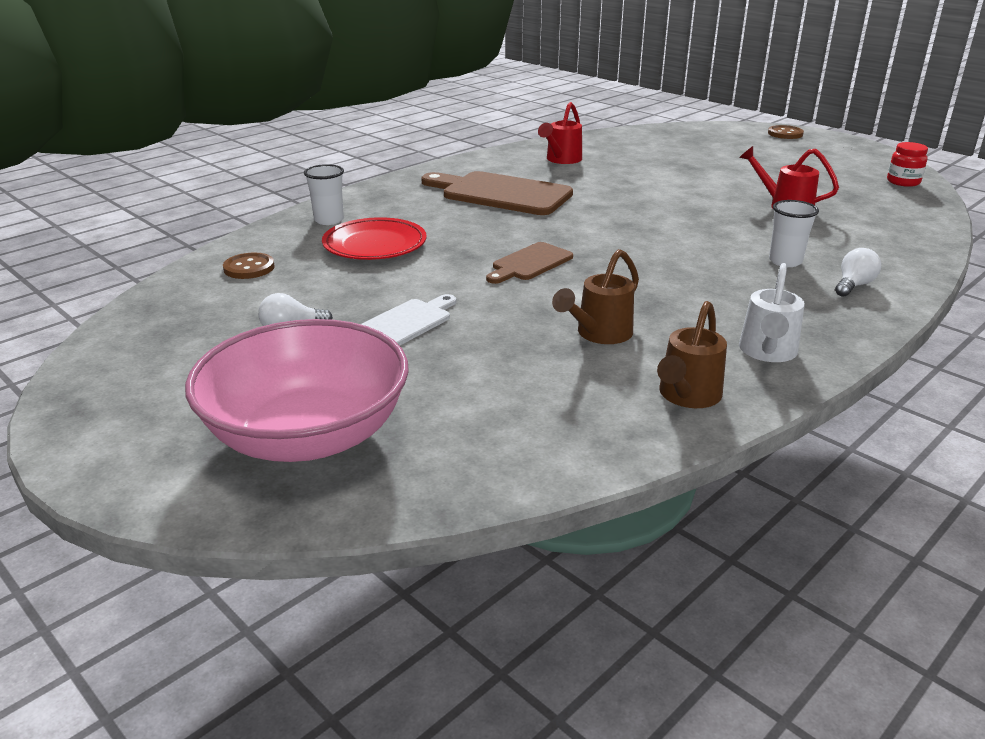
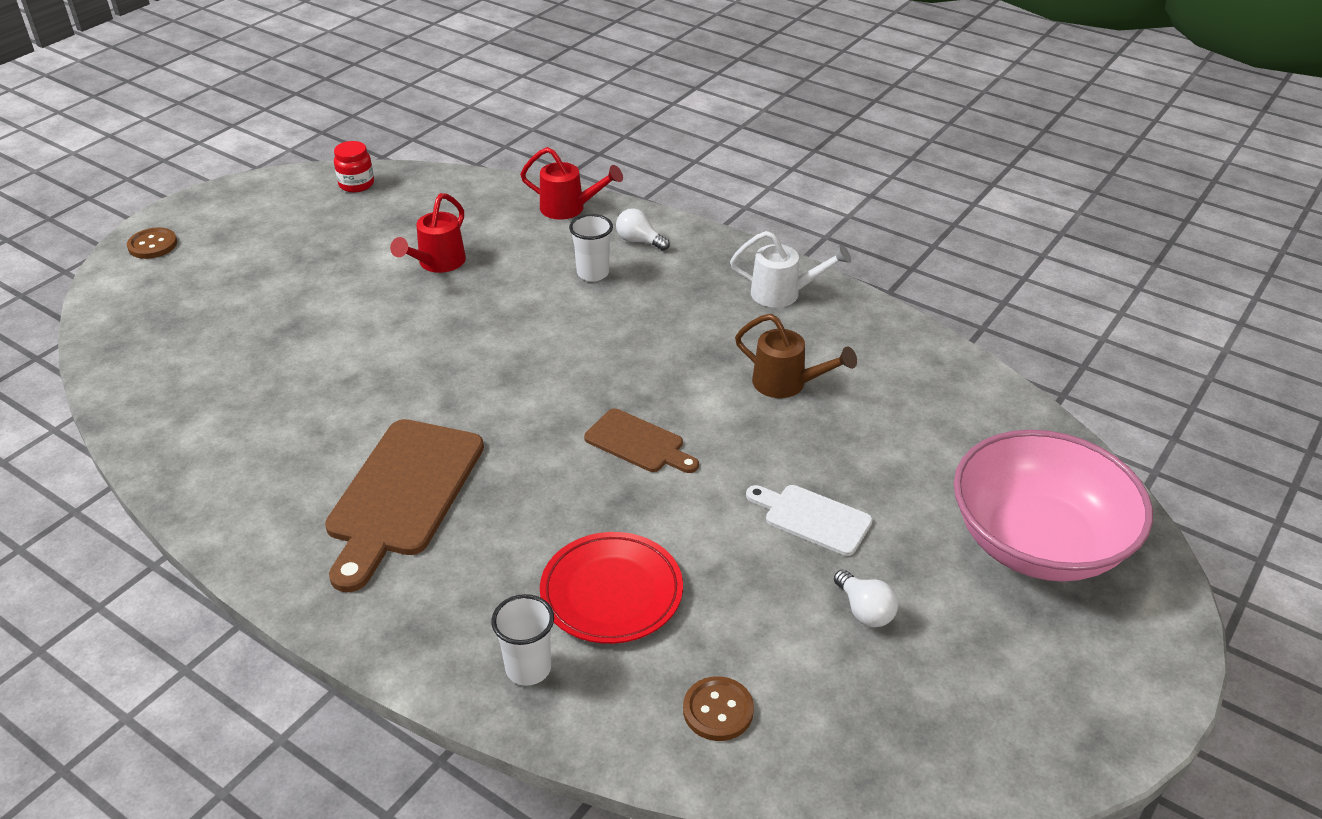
camera: 100 degrees left, 10 degrees up
(561, 160) = (249, 446): red watering can -> red watering can (569, 209)
(687, 396) = (871, 335): brown watering can -> none

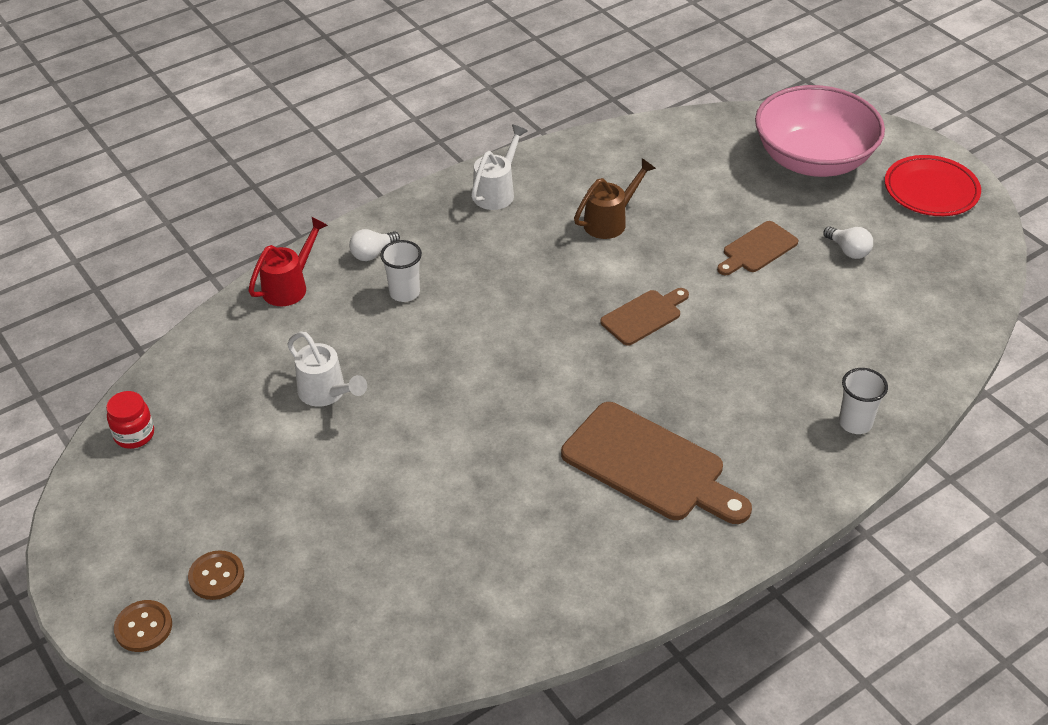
camera: 70 degrees left, 5 degrees up
(437, 263) = (326, 393): red watering can -> white watering can
(611, 592) = (796, 365): red plate -> red plate (931, 190)
(718, 710) = (913, 338): brown button -> brown button (216, 576)
(812, 518) = (757, 249): white cutting board -> brown cutting board
(864, 611) = (848, 251): white light bulb -> white light bulb turned 60 degrees clockwise

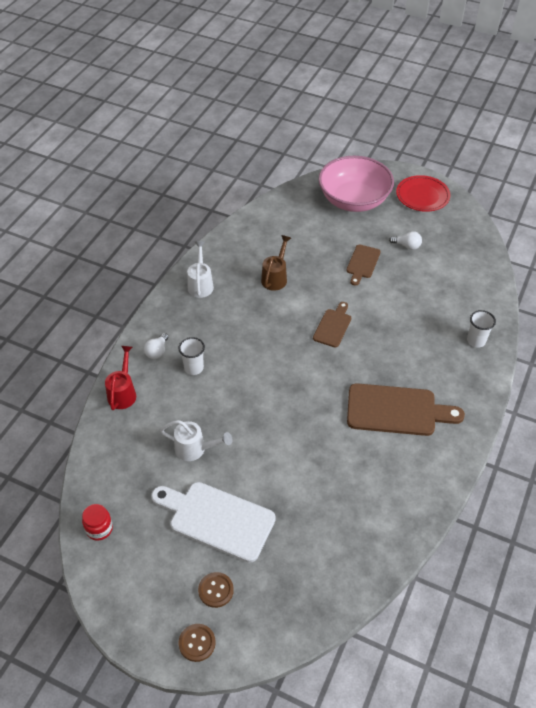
camera: 30 degrees left, 5 degrees up
(286, 491) = (217, 519): none -> white cutting board

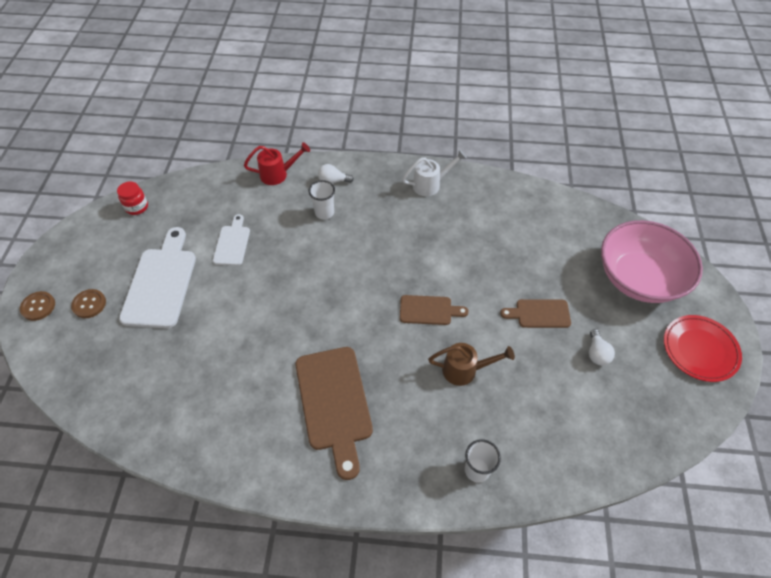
camera: 70 degrees right, 5 degrees up
(195, 449) = (232, 243): white watering can -> white cutting board
(275, 277) = (472, 240): brown watering can -> brown watering can (465, 370)

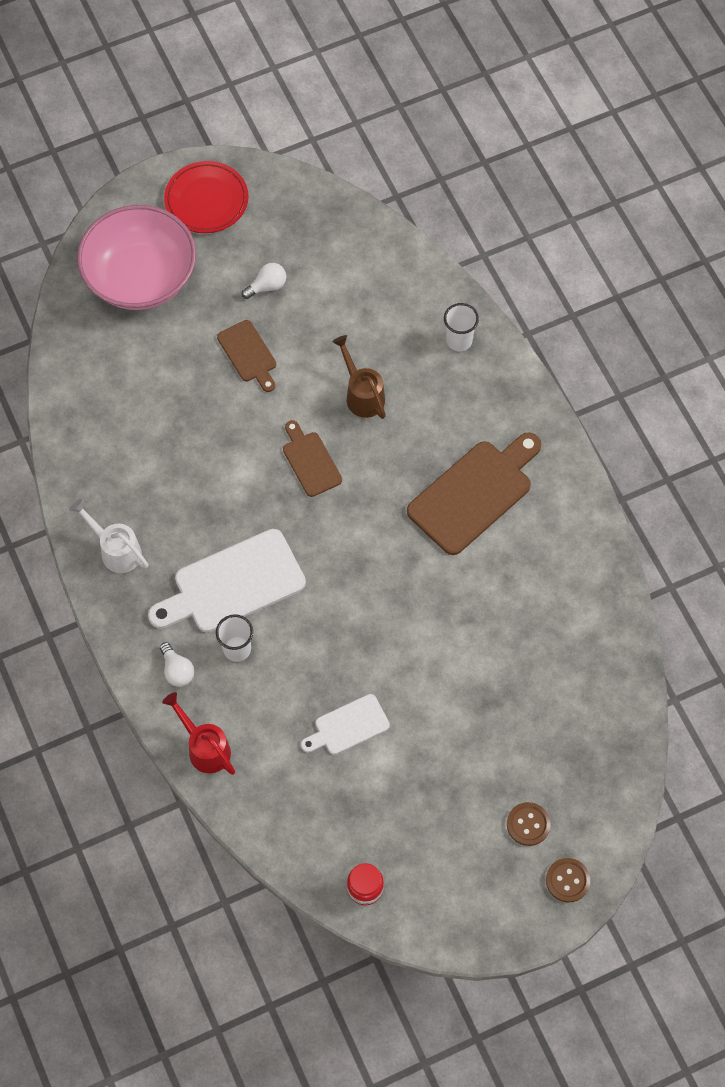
camera: 120 degrees left, 10 degrees up
(161, 283) = (451, 766): white cutting board -> white cutting board (233, 584)

